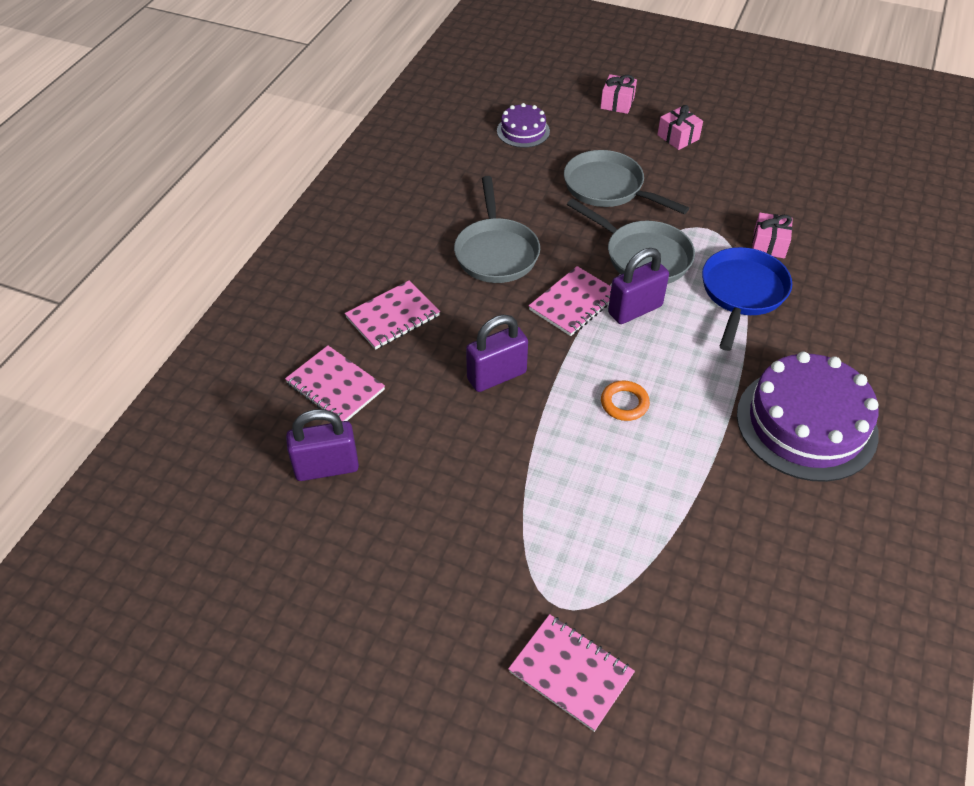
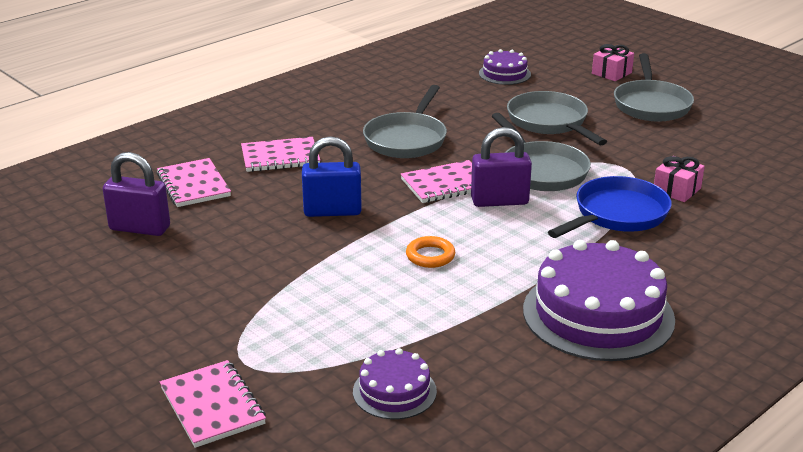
camera: 25 degrees right, 20 degrees down
(496, 376) = (332, 211): purple padlock -> blue padlock
(678, 137) = (651, 104): pink gift -> grey pan
(710, 585) = (394, 391): none -> purple cake

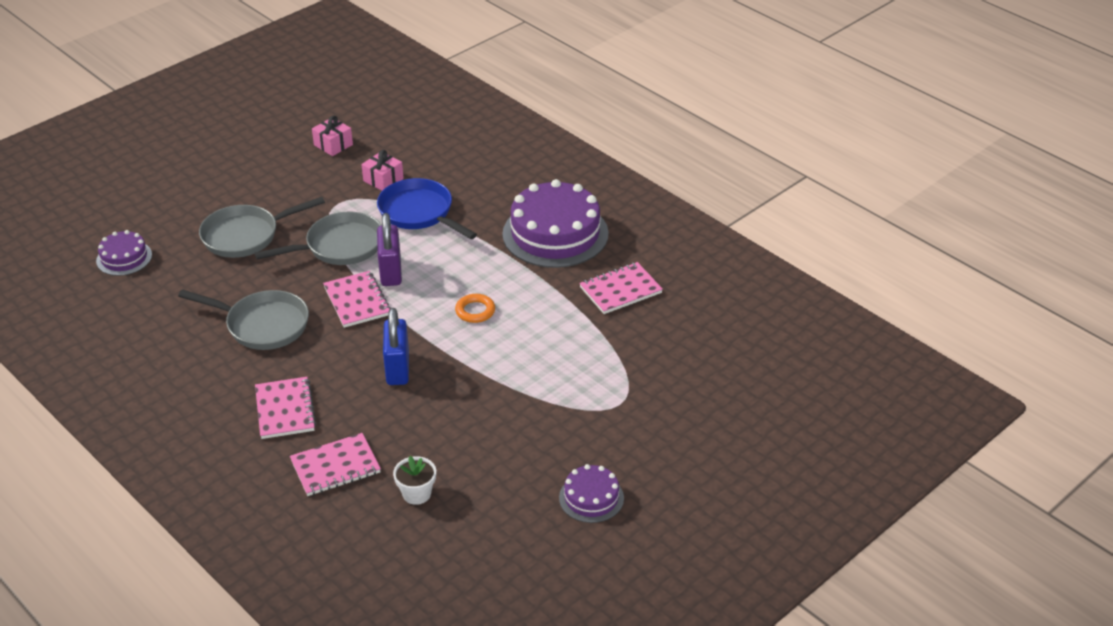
camera: 90 degrees left, 10 degrees up
(140, 228) = (416, 494): purple padlock -> white flower pot
(212, 406) = (670, 415): pink notebook -> pink notebook (620, 290)
(394, 391) = (647, 328): purple cake -> purple cake (591, 498)
(611, 73) = (144, 190): pink gift -> pink gift (333, 145)
(651, 104) = (222, 175): grey pan -> none

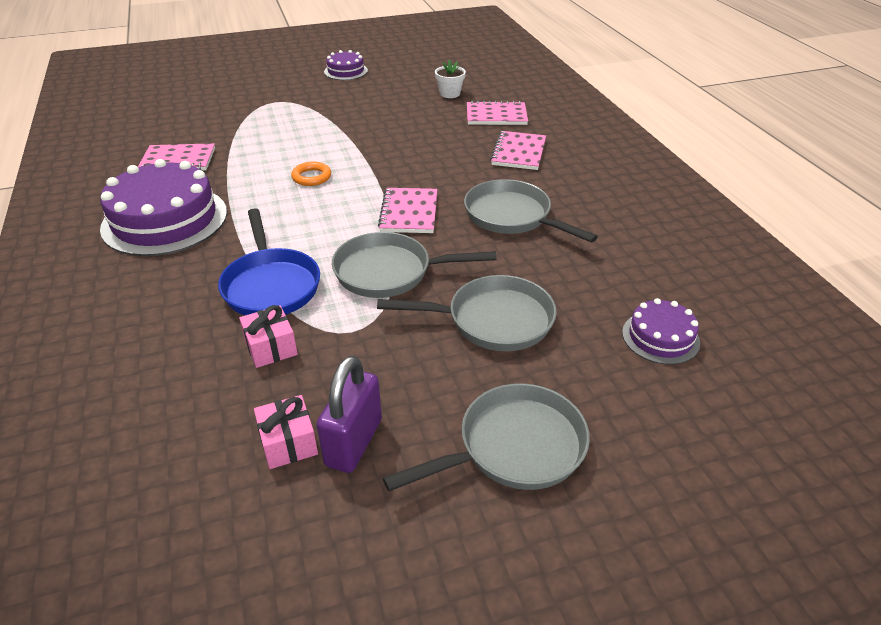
camera: 155 degrees left, 0 degrees up
(208, 176) = (514, 447): none -> grey pan
(390, 272) = (356, 230): purple padlock -> purple padlock (354, 442)
(398, 369) = (411, 155): blue padlock -> none

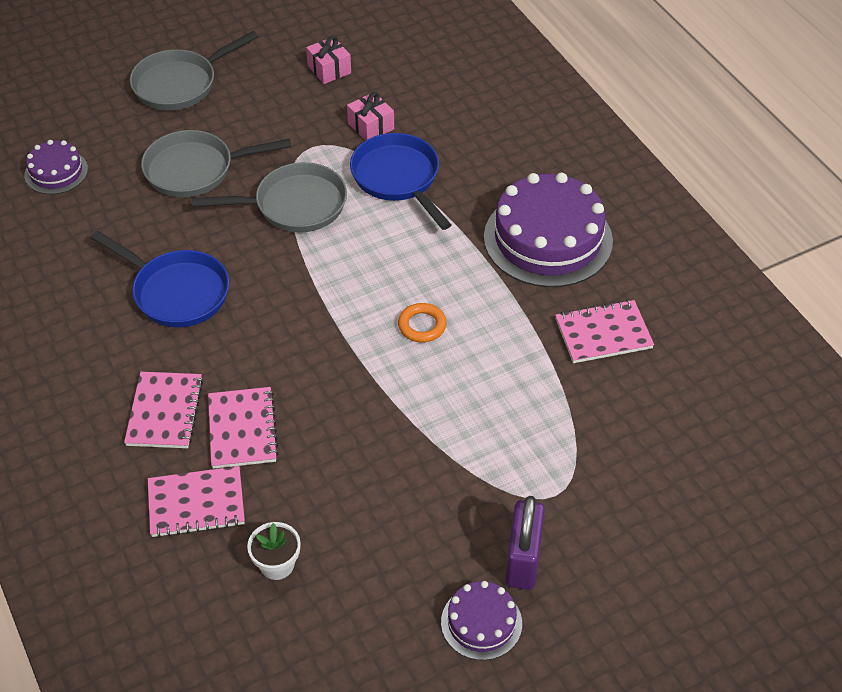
camera: 170 degrees right, 10 degrees up
(354, 442) = (286, 74): purple padlock -> purple padlock (523, 560)
(409, 212) = (291, 283): pink notebook -> pink notebook (242, 429)
(512, 216) = (176, 292): grey pan -> blue pan

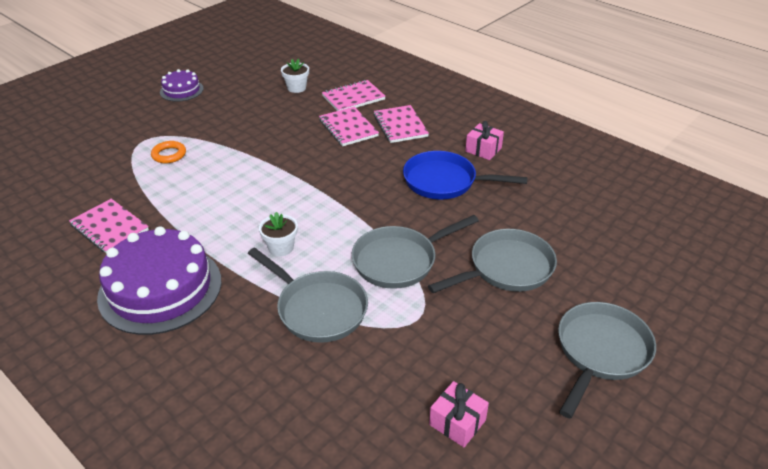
camera: 160 degrees right, 10 degrees down
(56, 172) = (616, 237): purple cake -> none
(371, 126) = (371, 358): pink gift -> pink gift (483, 149)
(398, 178) = (318, 309): blue pan -> grey pan
(411, 253) = (281, 248): none -> white flower pot
(422, 325) = (254, 202): orange ring -> orange ring (169, 155)
(523, 560) = (162, 113): purple padlock -> none
(603, 334) = (109, 228): pink notebook -> pink notebook turned 75 degrees clockwise

